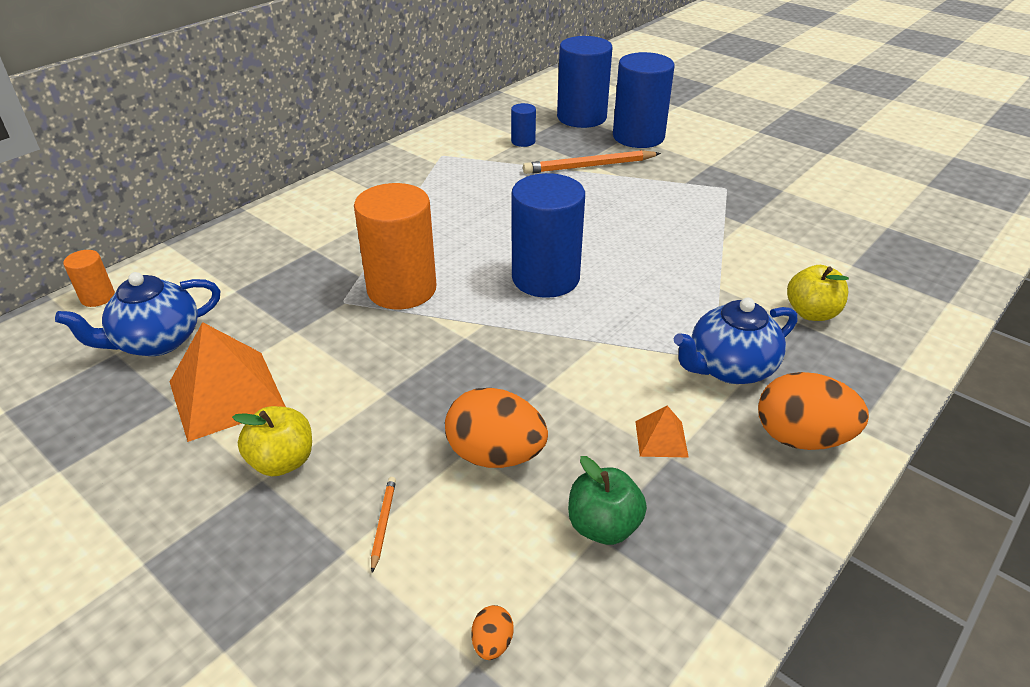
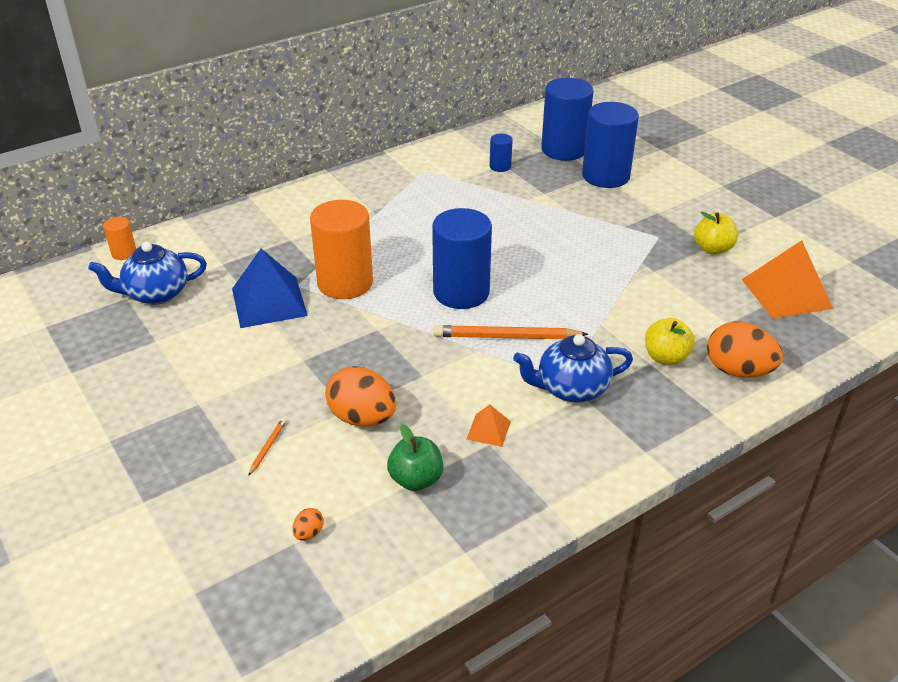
camera: 15 degrees right, 0 degrees up
(226, 394) = (192, 341): orange pyramid -> orange pyramid (786, 293)
(282, 461) = (215, 394): yellow apple -> yellow apple (712, 249)
(313, 327) = (269, 301): none -> blue pyramid
(589, 166) = (546, 198): orange pencil -> orange pencil (506, 337)
(801, 438) = (596, 450): orange egg -> orange egg (738, 371)

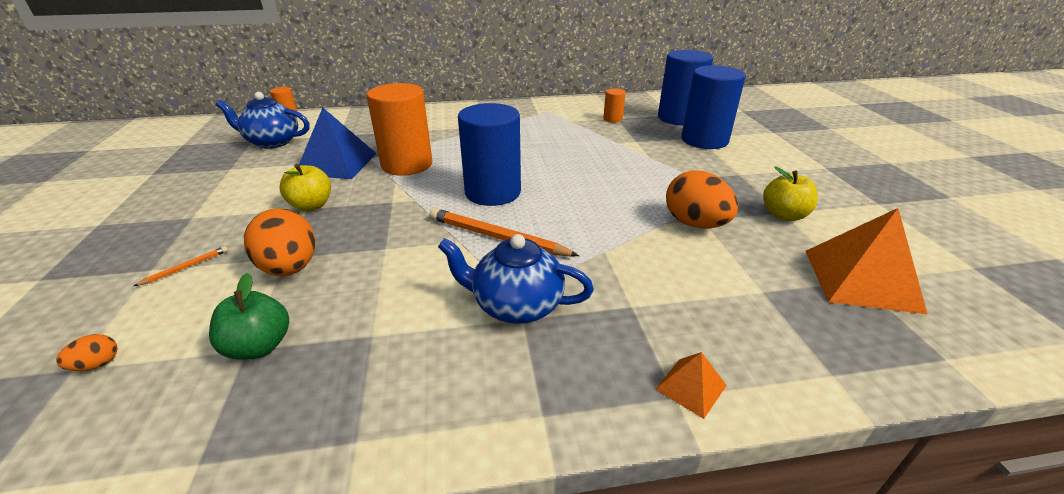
camera: 25 degrees right, 5 degrees down
(488, 430) = (387, 320): orange pyramid -> orange pyramid (691, 387)
(500, 166) = (612, 119): blue cylinder -> orange cylinder
(666, 357) = (655, 306): yellow apple -> yellow apple (311, 206)
(738, 371) = (744, 351): orange egg -> orange egg (695, 224)

